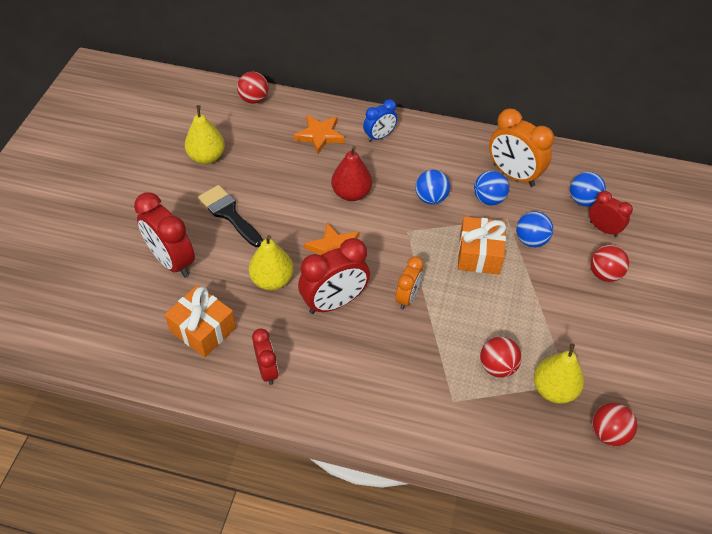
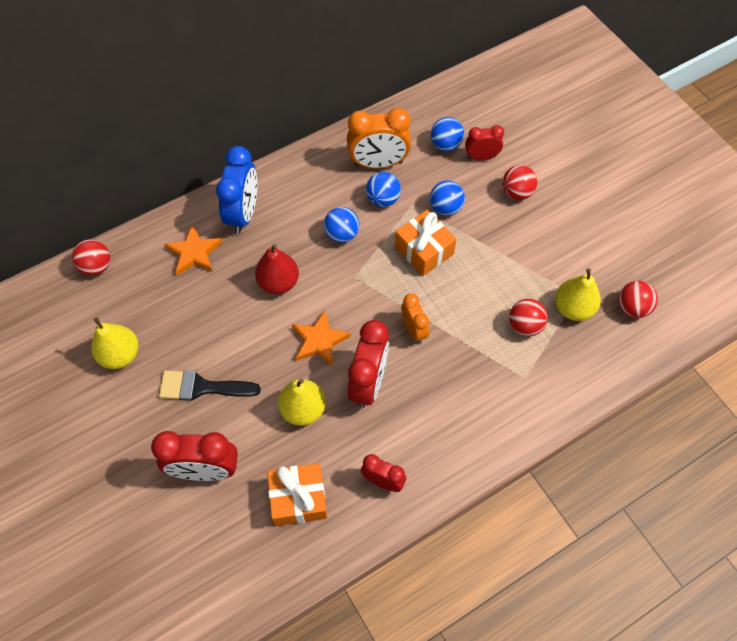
camera: 45 degrees left, 10 degrees up
(379, 136) = (243, 213): blue clock -> blue clock, size x1.69

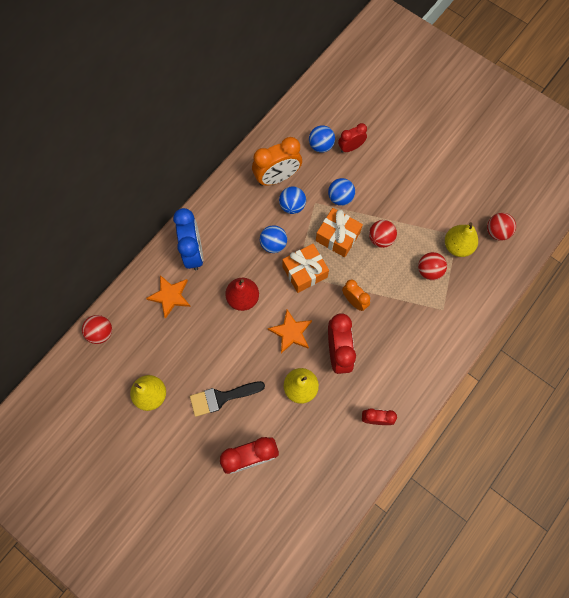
camera: 20 degrees left, 10 degrees up
(298, 499) = (324, 452): orange gift -> orange gift (305, 272)
(516, 192) = (386, 168): red ball -> red ball (380, 239)

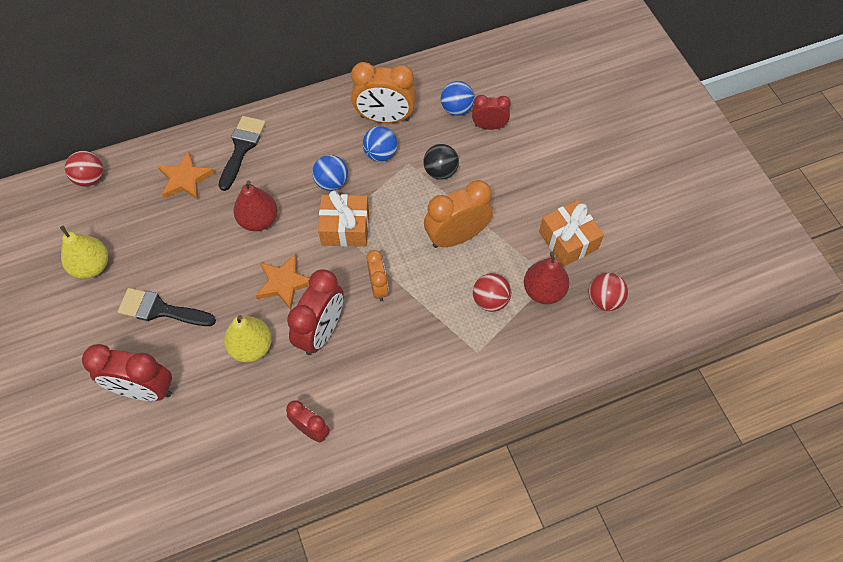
camera: 30 degrees right, 10 degrees down
(193, 252) = (242, 148): blue clock -> black brush
(337, 237) = (408, 210): orange gift -> orange gift (568, 240)
(340, 198) = (440, 171): blue ball -> black ball
(380, 239) = (456, 237): red ball -> orange clock
(457, 246) = (543, 291): yellow pear -> red pear

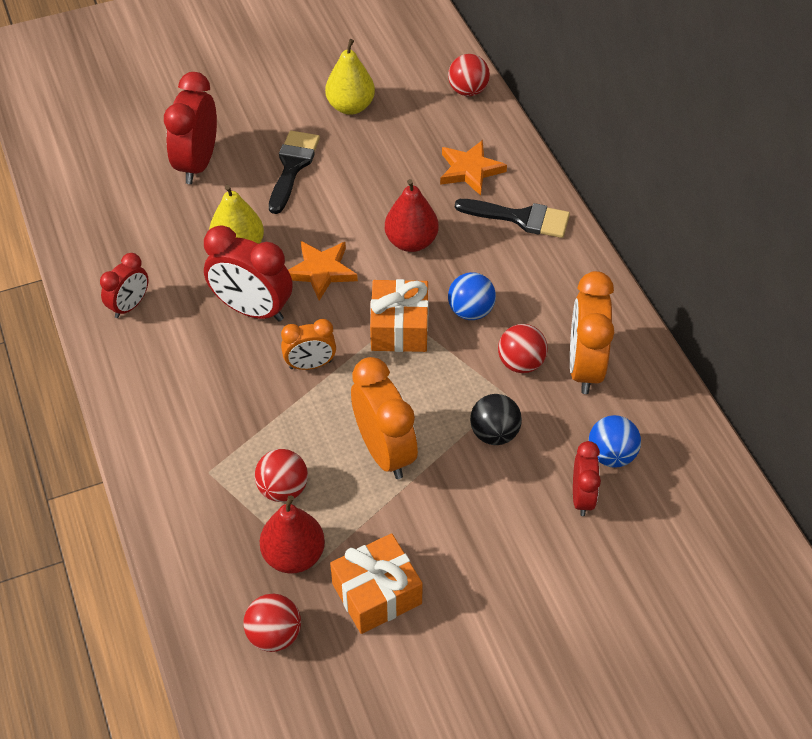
camera: 90 degrees right, 10 degrees down
(380, 154) = (521, 363): blue ball -> red ball

